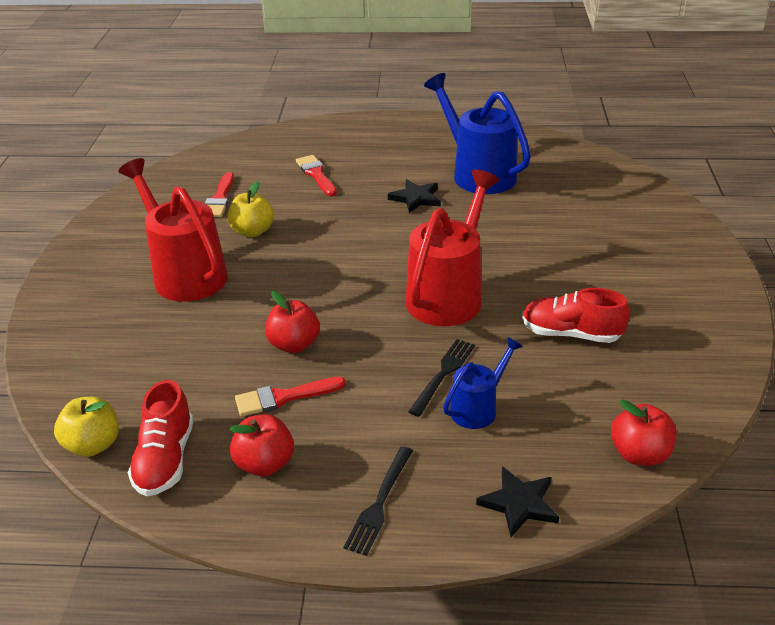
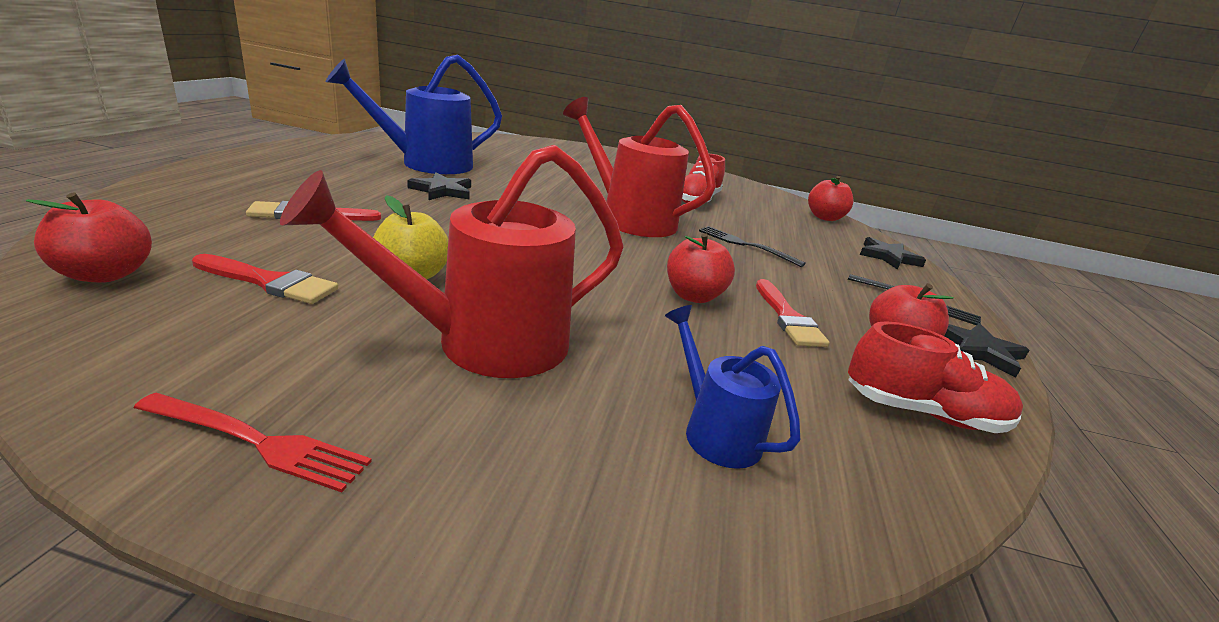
camera: 85 degrees left, 10 degrees down
(93, 445) = (925, 483): yellow apple -> none
(95, 244) = (259, 442): none -> red fork
(205, 164) = (106, 274): none -> red apple
(282, 529) = (979, 351): none -> black star
(478, 407) = (788, 244): blue watering can -> blue watering can (714, 431)

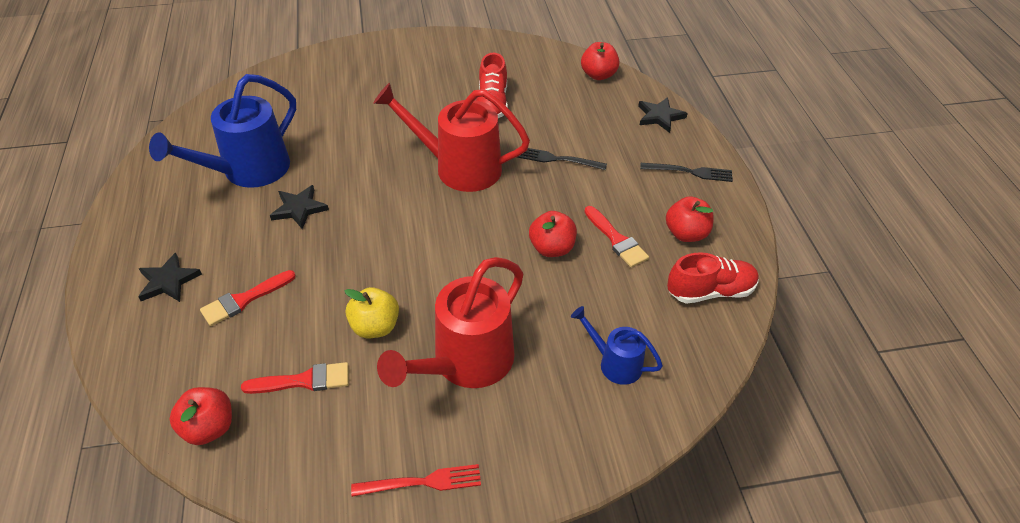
camera: 20 degrees left, 20 degrees up
(979, 351) = (734, 212): black star -> black star (168, 281)

